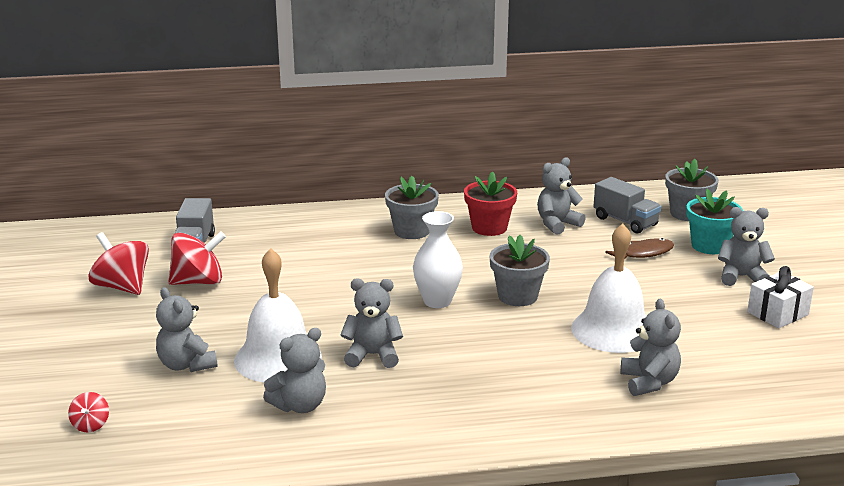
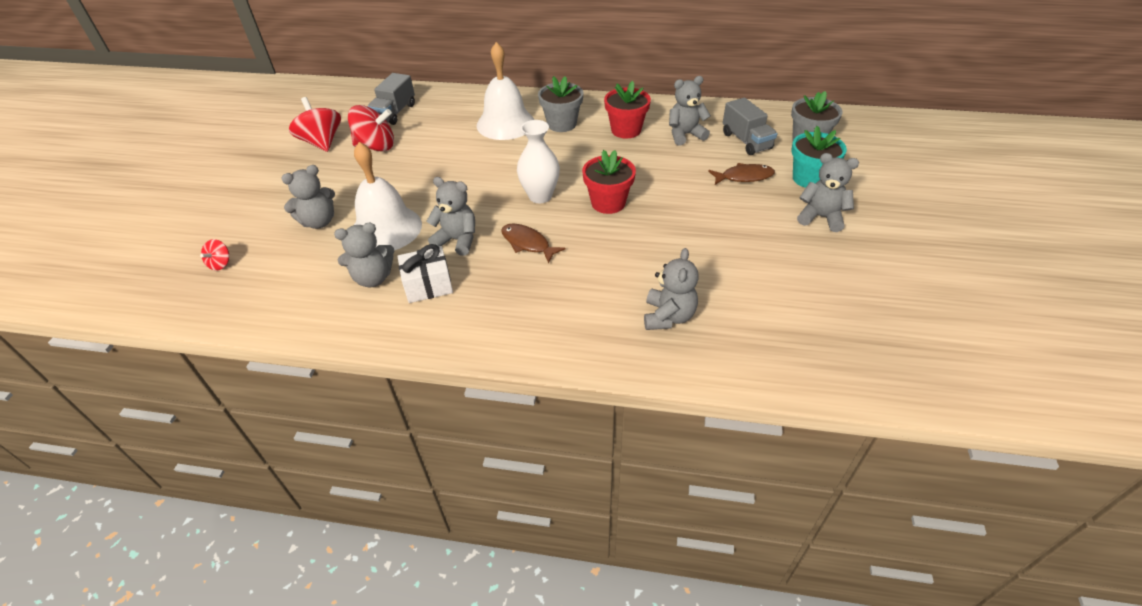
camera: 20 degrees right, 20 degrees up
(186, 365) = (319, 222): grey teddy bear -> grey teddy bear turned 105 degrees counterclockwise
(455, 345) = (527, 243): none -> brown fish
(517, 296) = (608, 203): grey flower pot -> red flower pot
(613, 330) = (669, 253): white bell -> white bell (505, 123)
(777, 313) = (833, 264): white gift -> white gift (428, 285)

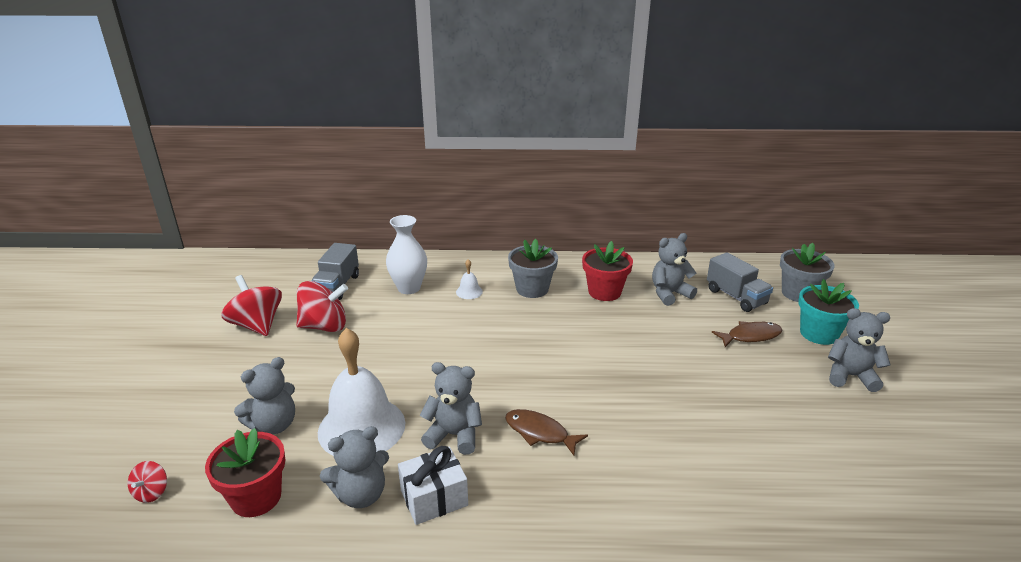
camera: 10 degrees left, 15 degrees down
(505, 123) = (469, 292): white bell -> white bell, size x0.41
(540, 196) = (535, 373): white vase -> white vase (409, 288)
(608, 203) = (615, 376): red flower pot -> red flower pot (256, 497)
(668, 316) = (738, 512): grey teddy bear -> none

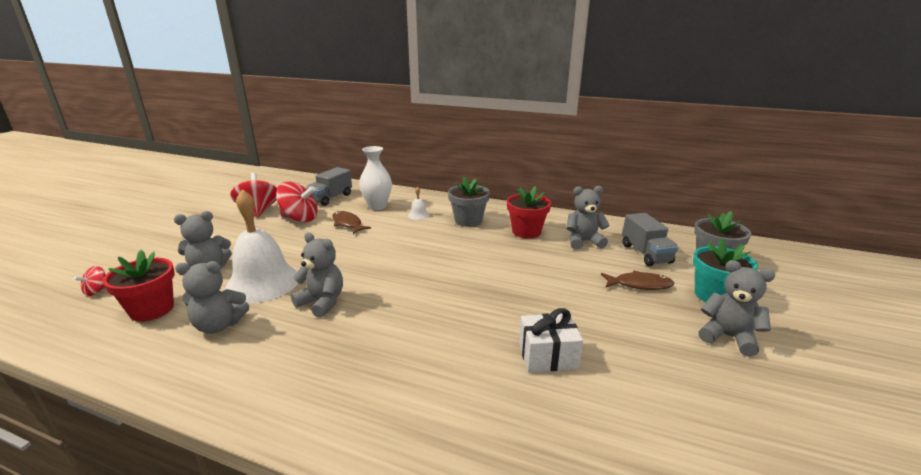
camera: 20 degrees right, 5 degrees down
(434, 498) = (266, 341): white gift -> white gift (547, 356)
(540, 433) = (389, 316): brown fish -> brown fish (348, 224)

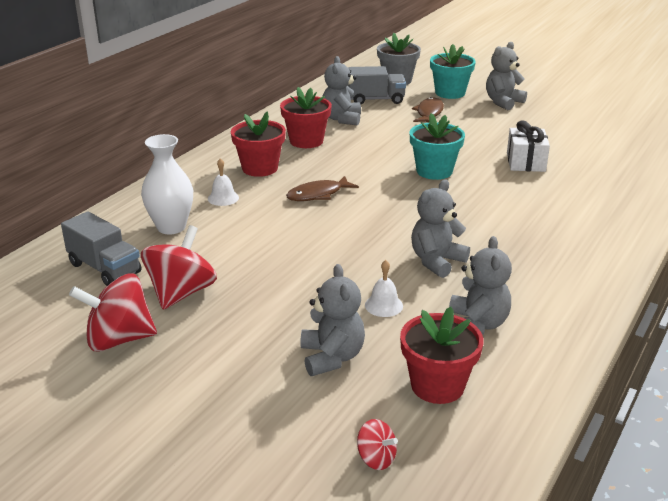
camera: 80 degrees left, 5 degrees up
(263, 282) = (384, 305): white bell -> white bell, size x0.41
(348, 224) = (225, 250): brown fish -> brown fish (318, 194)
(468, 221) = (260, 168): grey flower pot -> red flower pot
(495, 294) = (434, 171): none -> turquoise flower pot

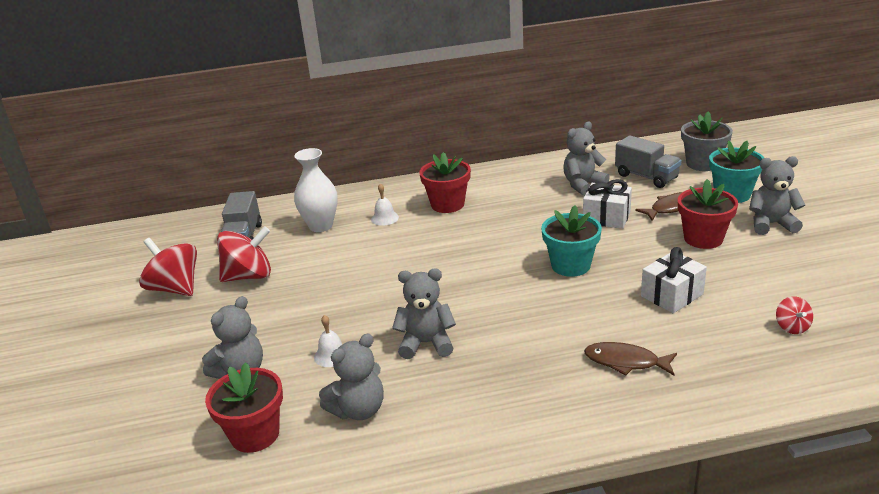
camera: 50 degrees right, 0 degrees up
(306, 141) = (520, 194): red flower pot -> red flower pot (703, 238)
(318, 194) = (447, 244): brown fish -> brown fish (625, 362)
(376, 458) = (143, 453): red spinning top -> red spinning top (792, 327)
(399, 134) = (606, 217): none -> white gift

